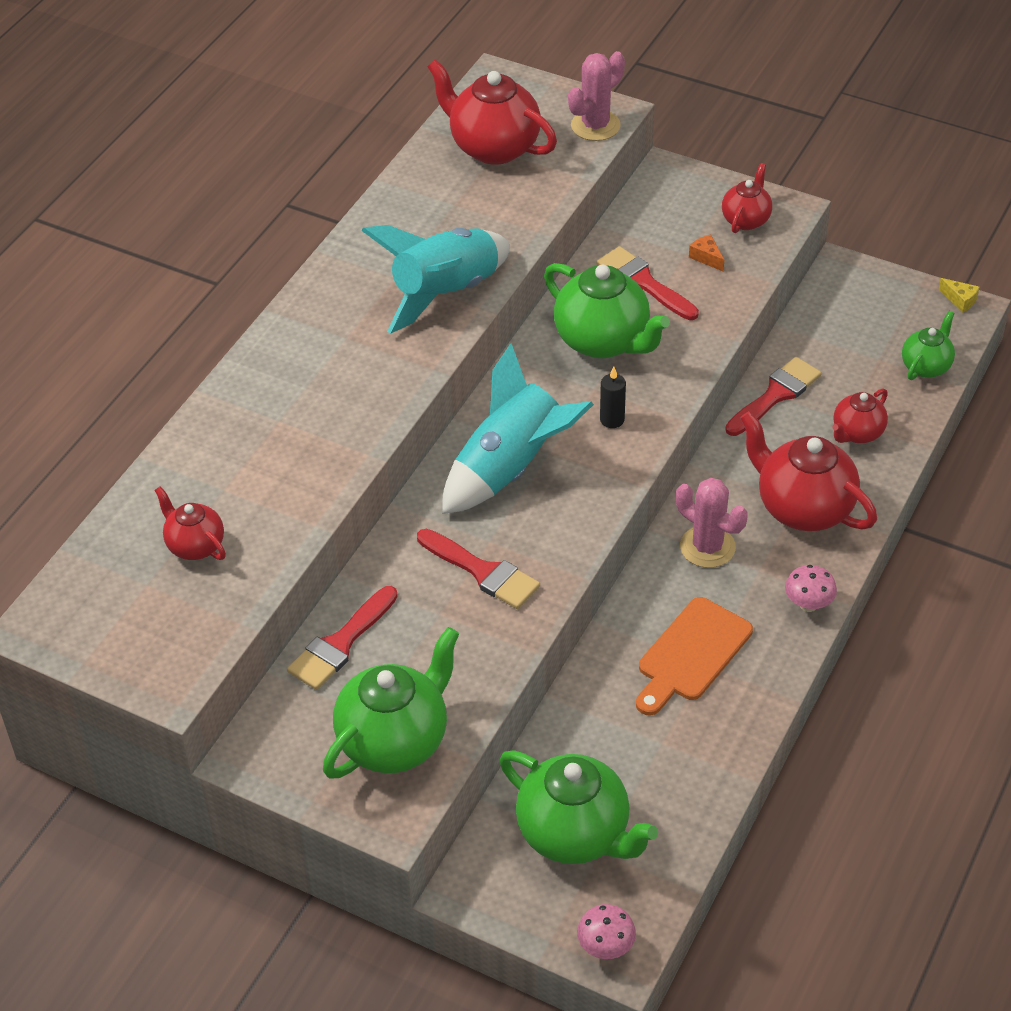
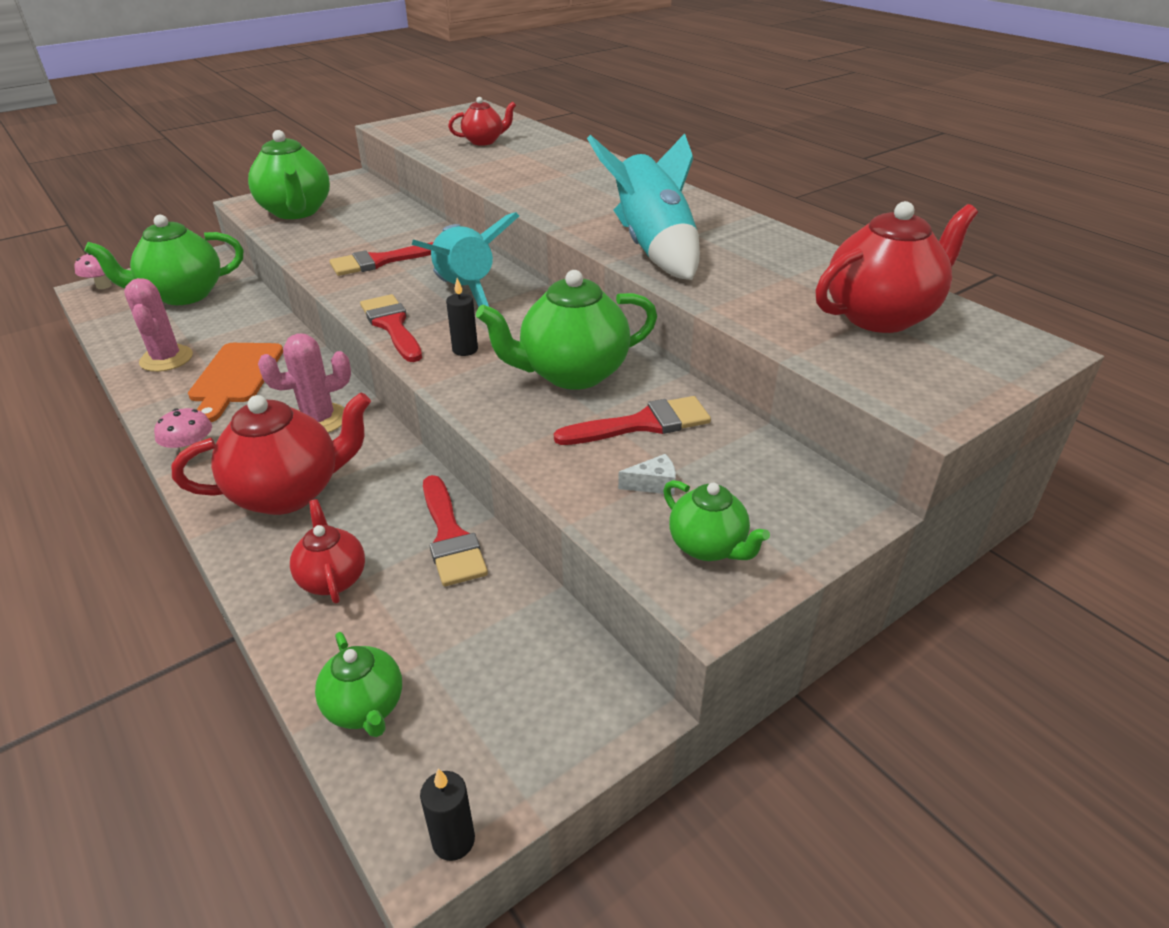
camera: 115 degrees right, 10 degrees down
(341, 643) = (389, 211): red brush -> red brush (392, 326)
(595, 126) = (901, 390): pink cactus -> pink cactus (166, 359)
(691, 654) = (235, 377): orange cutting board -> orange cutting board turned 150 degrees counterclockwise
(706, 257) = (653, 484): orange cheese -> white cheese
(746, 220) = (708, 547): red teapot -> green teapot
(960, 300) = (453, 840): yellow cheese -> black candle

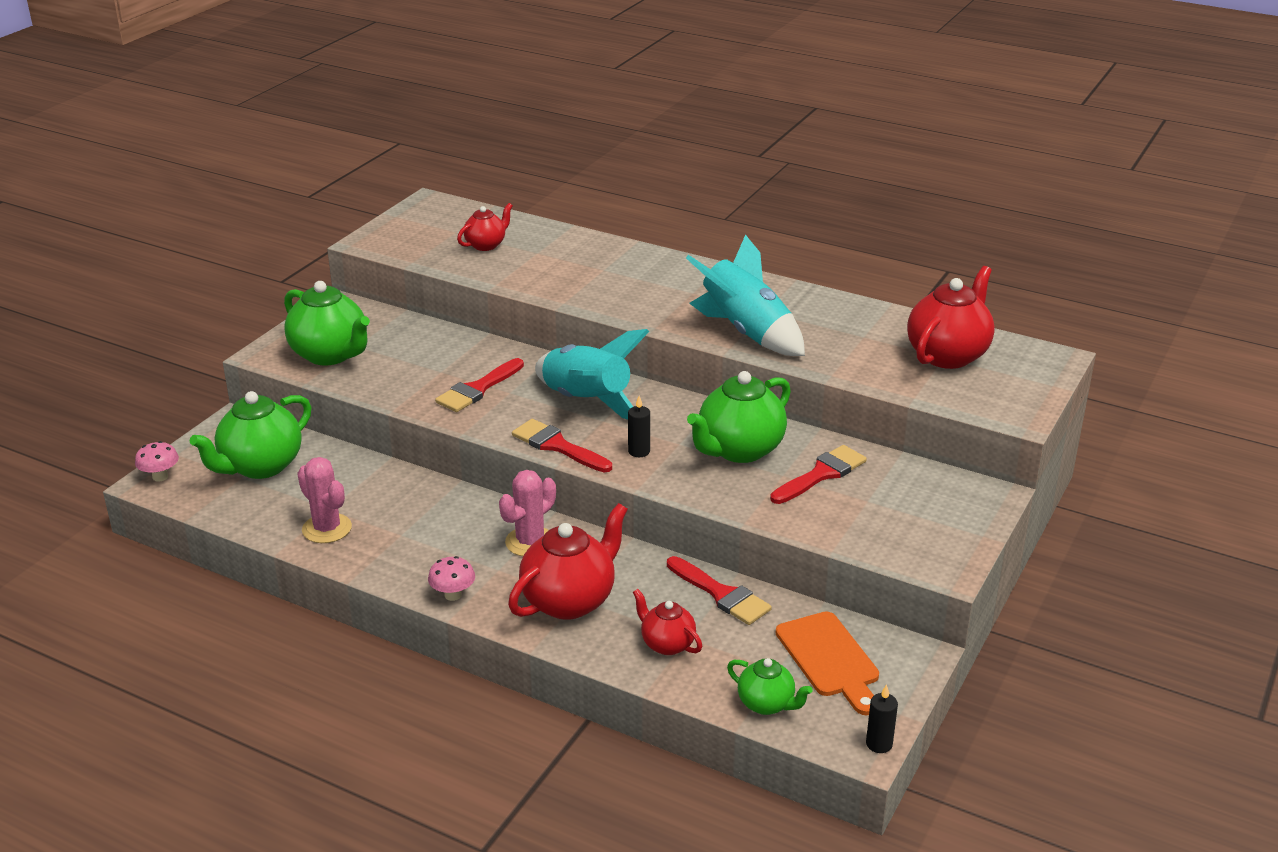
camera: 25 degrees left, 5 degrees down
(235, 377) = (413, 527): orange cutting board -> orange cutting board (829, 659)
(653, 484) = (862, 513): white cheese -> none
(708, 547) = (926, 541): green teapot -> none

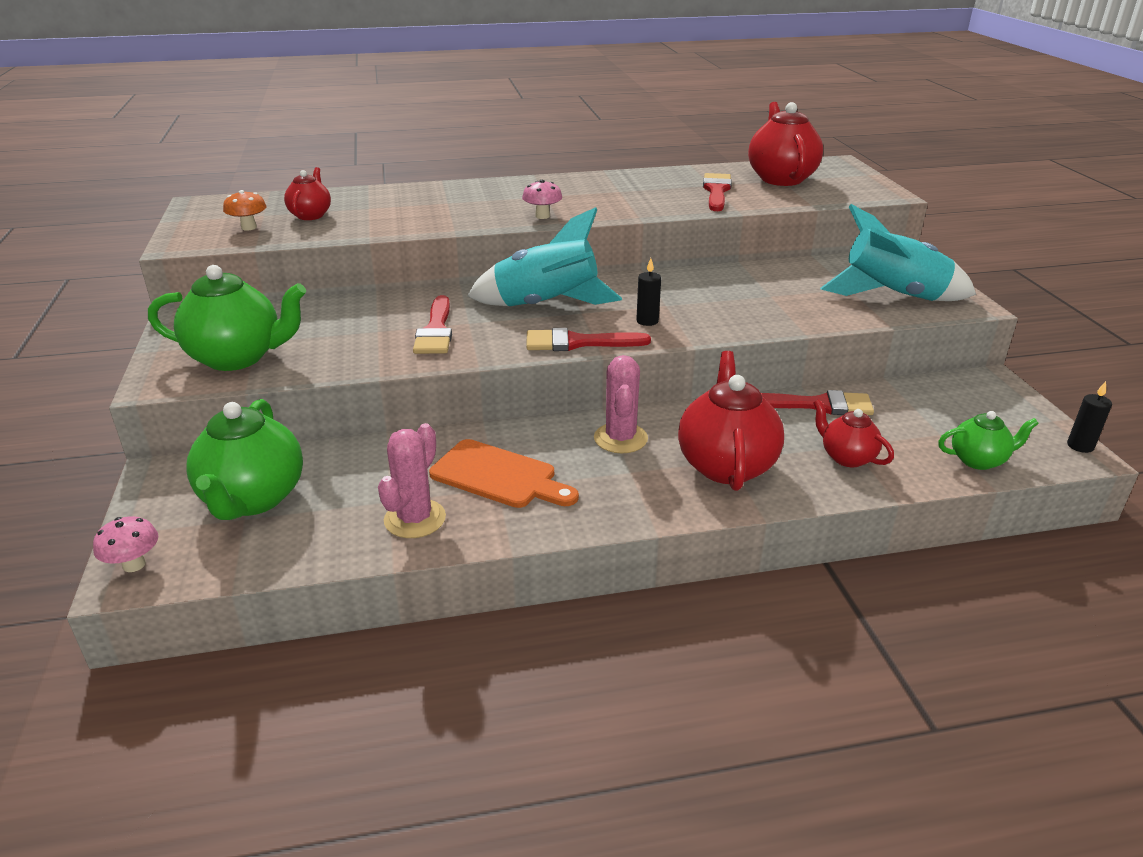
camera: 40 degrees left, 0 degrees up
(327, 528) = (415, 519): pink cactus -> pink cactus turned 75 degrees counterclockwise
(429, 242) = (249, 227): none -> orange mushroom
(453, 595) = (627, 512): pink mushroom -> pink mushroom (542, 216)
(667, 644) = (846, 457): red teapot -> red teapot turned 45 degrees clockwise
(739, 450) = (714, 292): green teapot -> none
(746, 332) = (632, 205): turquoise rocket -> turquoise rocket (893, 296)
(821, 474) = (793, 285): red brush -> red brush (716, 191)
(829, 659) = (955, 410): orange cutting board -> orange cutting board (499, 476)

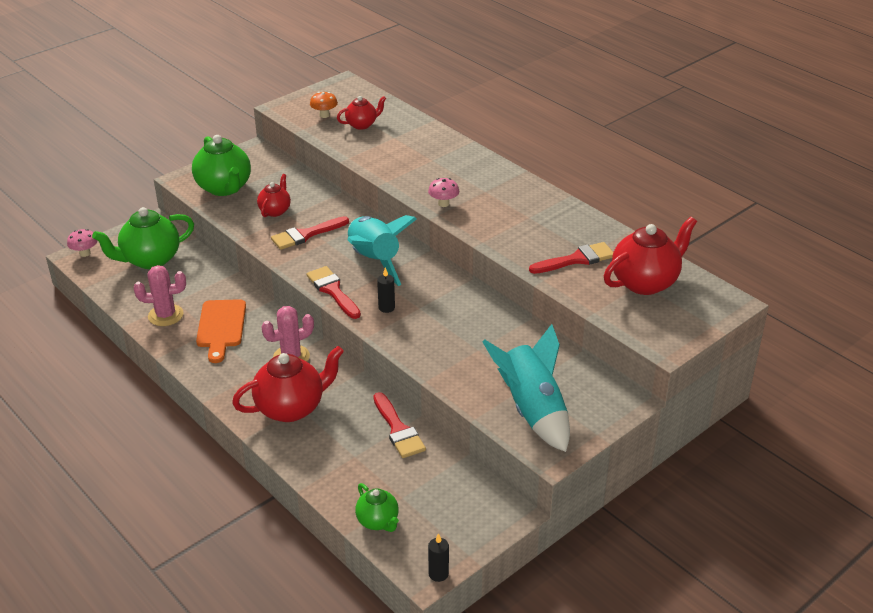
camera: 60 degrees right, 5 degrees up
(846, 457) = (337, 457): red teapot -> red teapot (275, 210)

